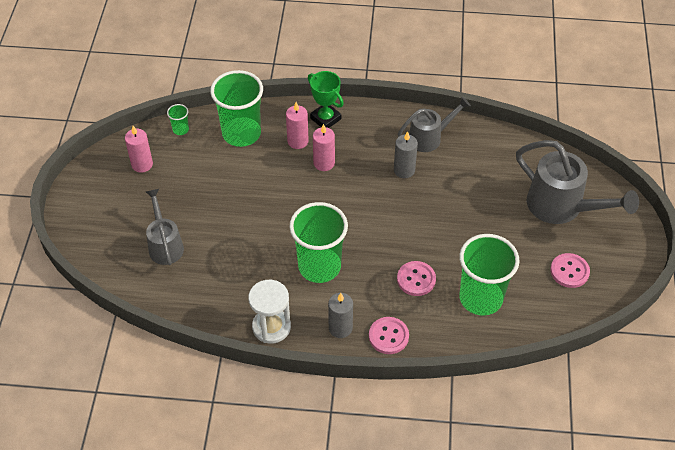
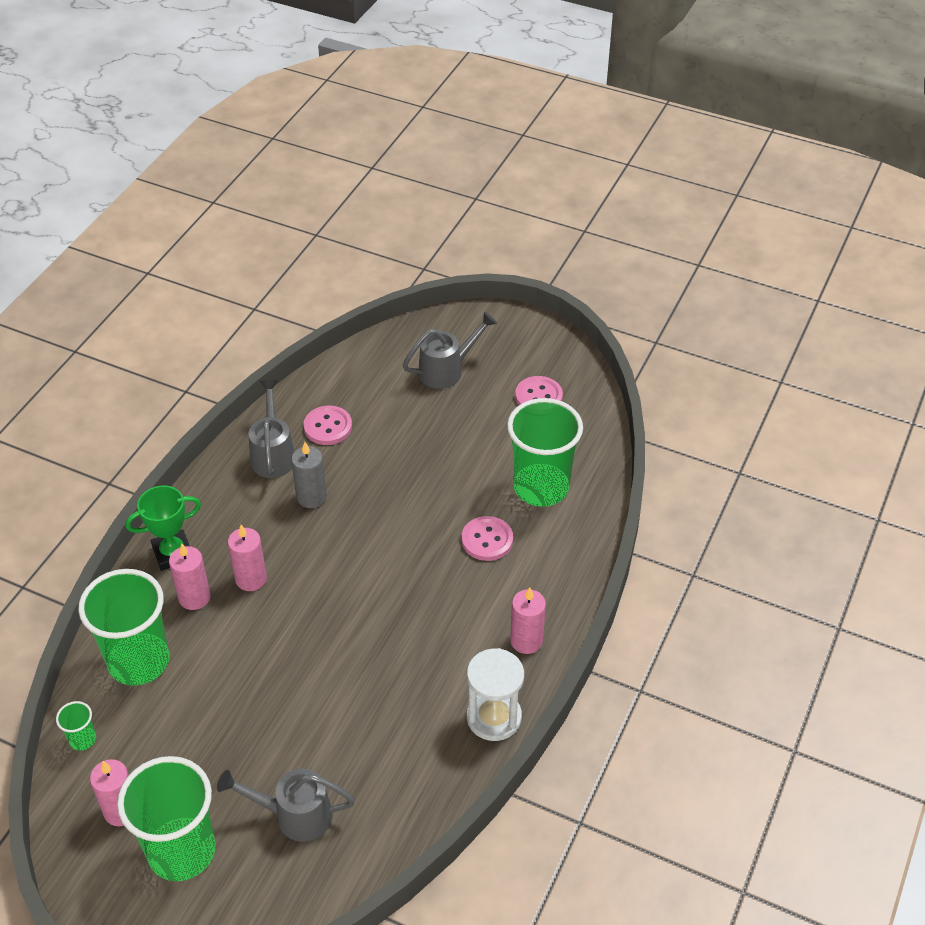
camera: 70 degrees left, 5 degrees down
(319, 266) = (421, 635): green cup -> green cup (181, 851)
(340, 328) = (526, 640): grey candle -> pink candle
(388, 336) = (558, 594): pink button -> pink button (328, 427)
(562, 207) = (446, 370): grey watering can -> grey watering can, size x0.62

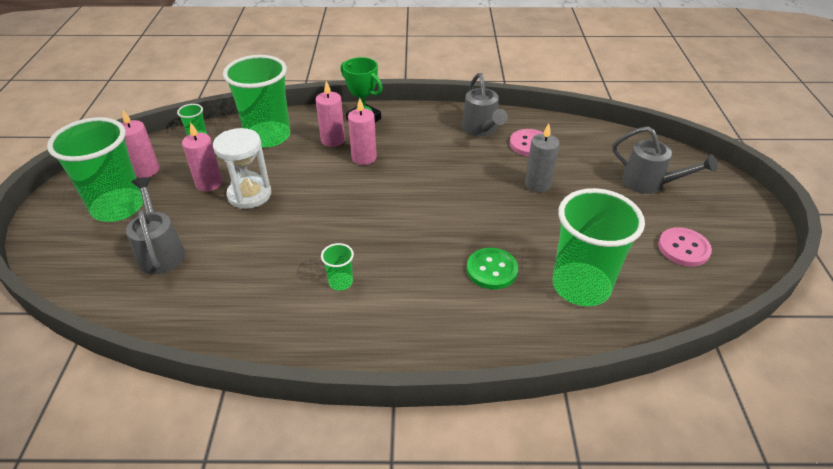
camera: 65 degrees right, 5 degrees down
(273, 454) = (481, 129): grey watering can -> grey watering can turned 105 degrees clockwise
(311, 497) = (458, 159): grey candle -> grey candle (537, 184)
(436, 662) = (340, 282): none -> green cup
(487, 540) = (492, 270): pink button -> green button
(494, 717) = (299, 342): white hourglass -> white hourglass (249, 195)
(526, 640) = (397, 337): pink candle -> pink candle (209, 183)

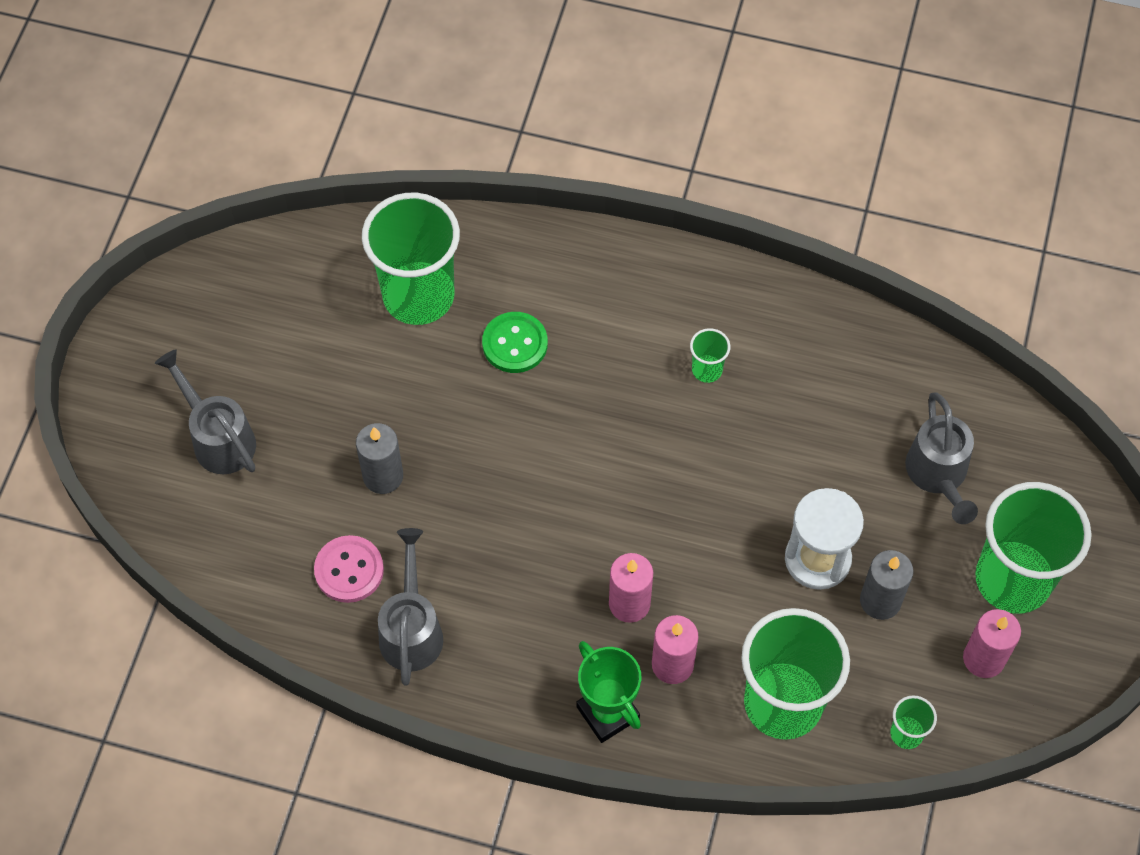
camera: 165 degrees left, 20 degrees up
(209, 183) = (880, 601): pink candle -> grey candle
(683, 248) = (256, 318): pink button -> none

